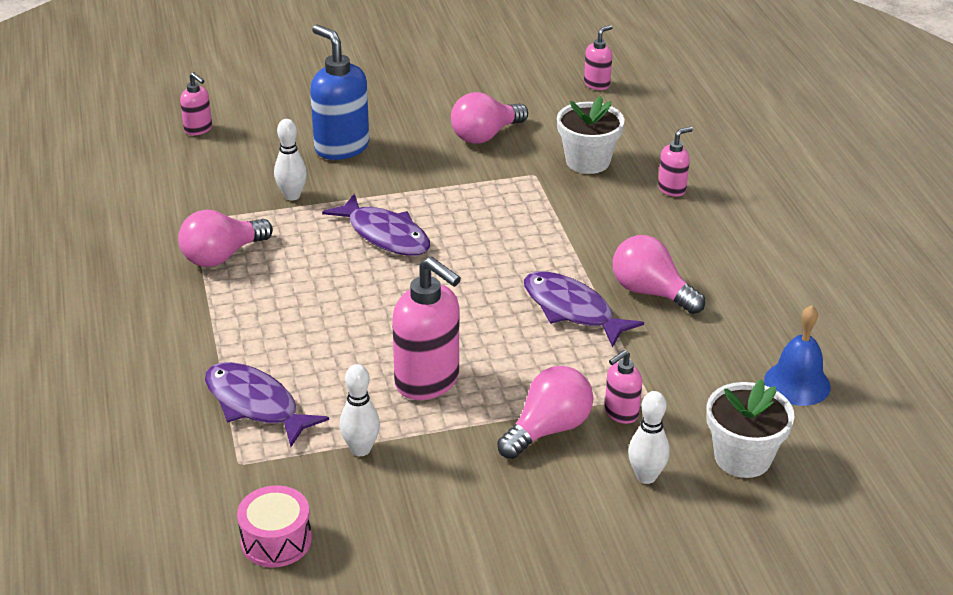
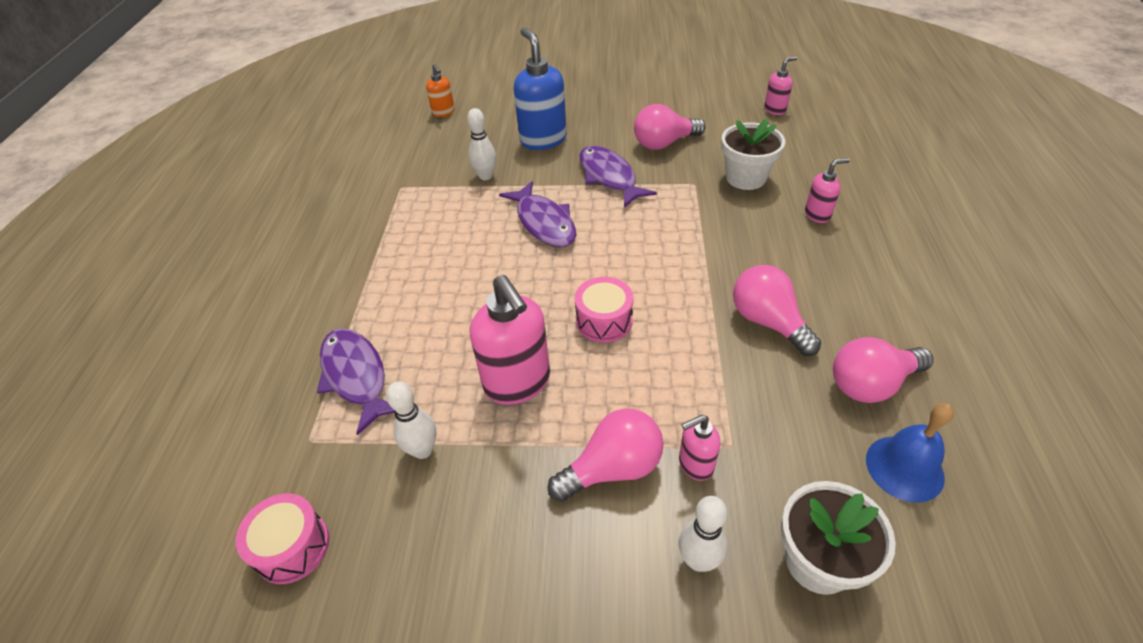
camera: 20 degrees right, 10 degrees up
(198, 129) = (444, 112): pink soap dispenser -> orange soap dispenser
(222, 256) = (405, 222): pink light bulb -> pink light bulb (871, 384)
(490, 316) = (604, 320): none -> pink drum
(572, 310) = (684, 328): purple fish -> purple fish (609, 177)

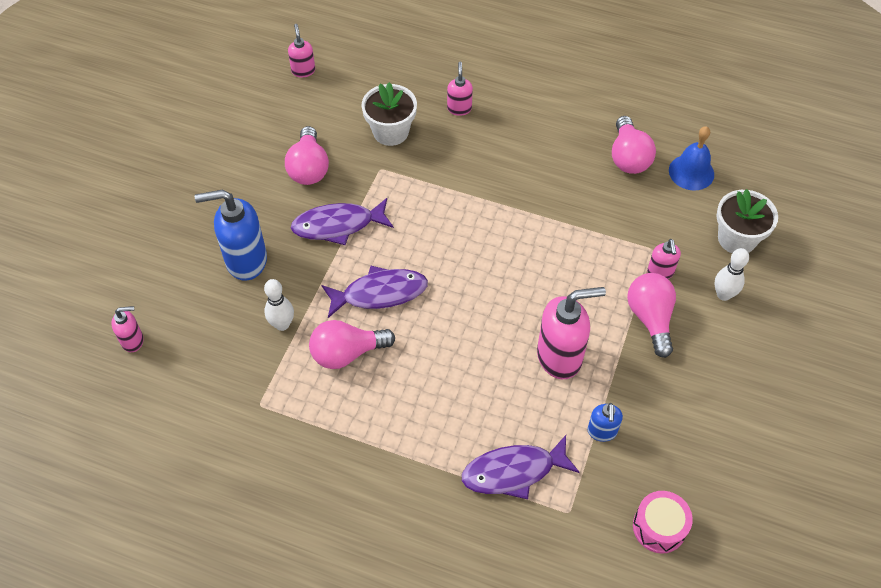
camera: 75 degrees left, 10 degrees up
(422, 450) = (602, 432): white bowling pin -> blue soap dispenser
(444, 112) = (133, 341): orange soap dispenser -> pink soap dispenser
(604, 320) = (517, 284): pink drum -> none
(768, 322) = (557, 186): pink light bulb -> pink light bulb (347, 353)

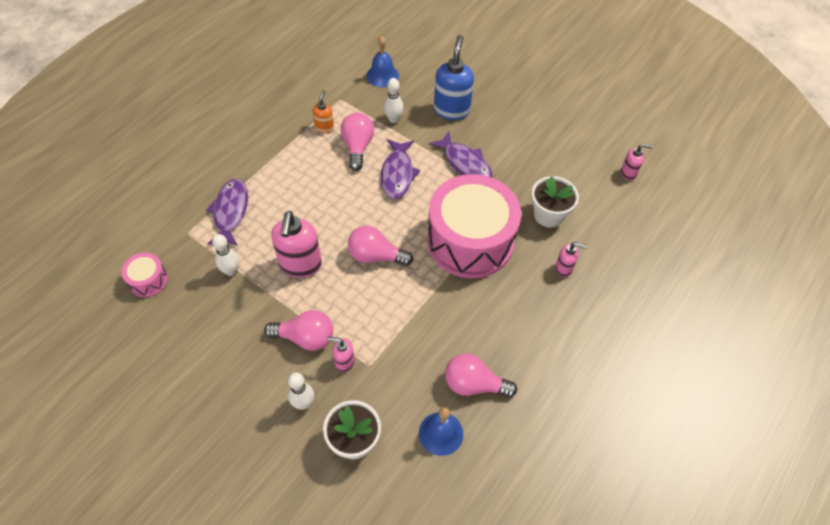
camera: 105 degrees right, 0 degrees up
(133, 341) = (410, 51): pink soap dispenser -> none
(195, 363) = (382, 75): none -> blue bell
(309, 168) = (524, 157): pink light bulb -> pink light bulb (375, 256)
(323, 406) = (324, 127): none -> orange soap dispenser
(338, 225) = (465, 163): purple fish -> purple fish turned 135 degrees clockwise
(455, 196) = (470, 241): none -> pink drum
(602, 432) = (231, 271): blue soap dispenser -> white bowling pin

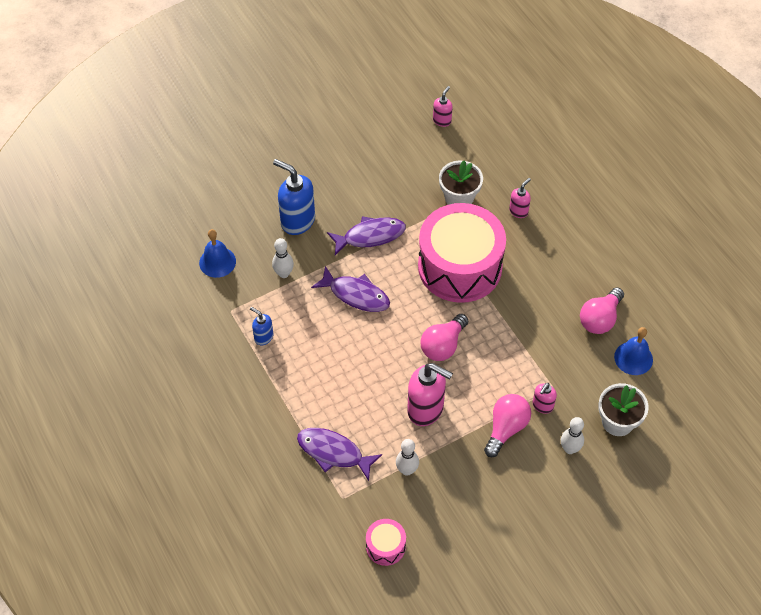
camera: 65 degrees left, 0 degrees up
(324, 127) = (263, 337): orange soap dispenser -> blue soap dispenser
(357, 147) = (304, 316): pink light bulb -> none

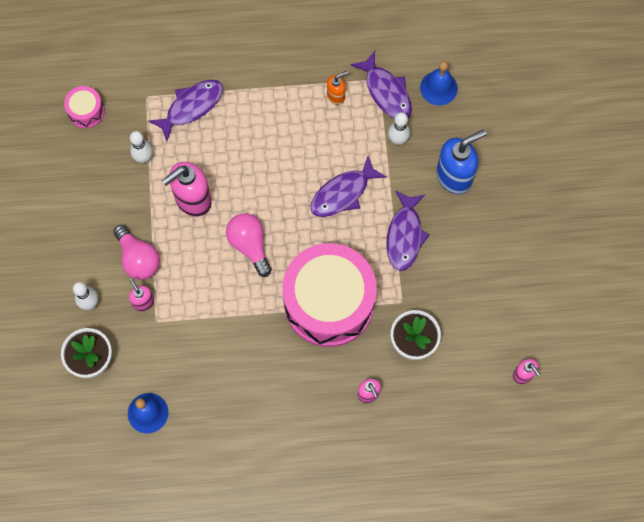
camera: 115 degrees right, 15 degrees up
(240, 299) = (386, 92): none -> purple fish
(263, 337) = (336, 96): blue soap dispenser -> orange soap dispenser
(600, 319) = (205, 405): pink light bulb -> none

